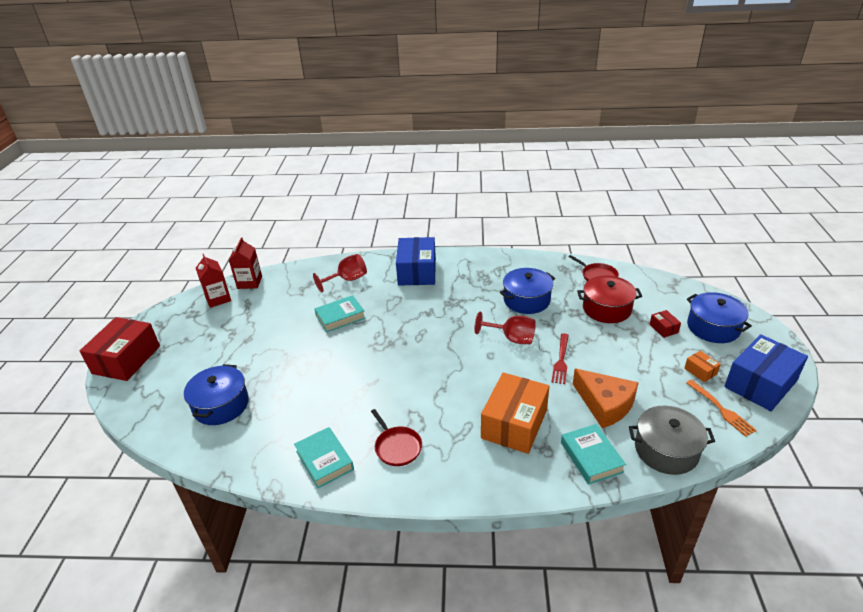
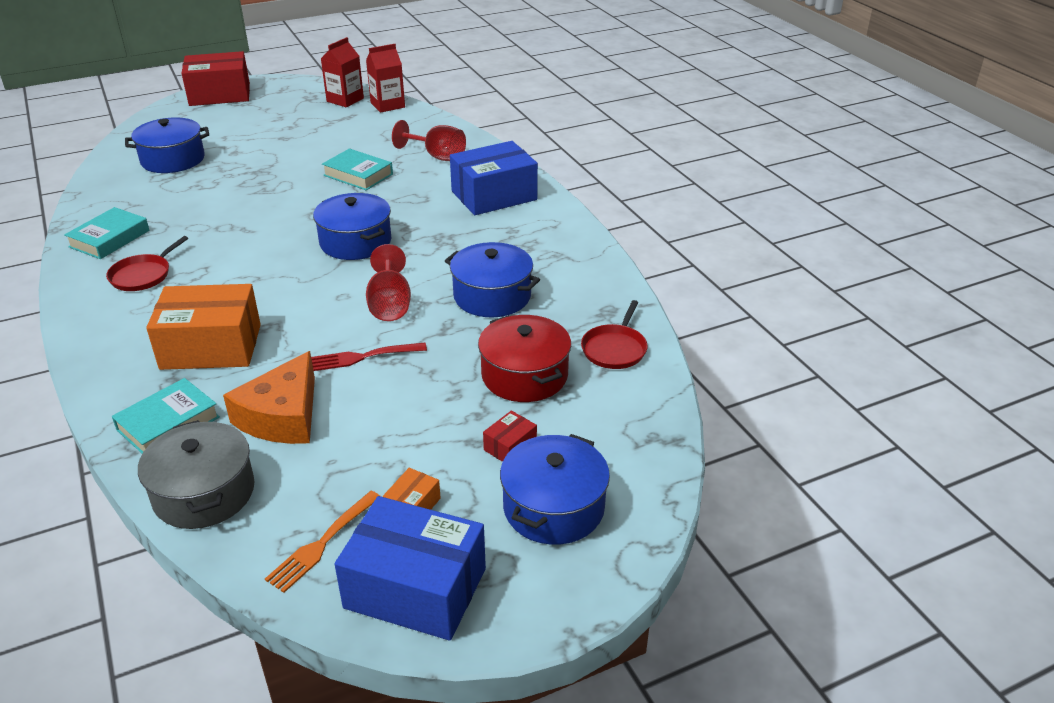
camera: 60 degrees right, 0 degrees up
(429, 336) = (355, 242): none -> blue pot

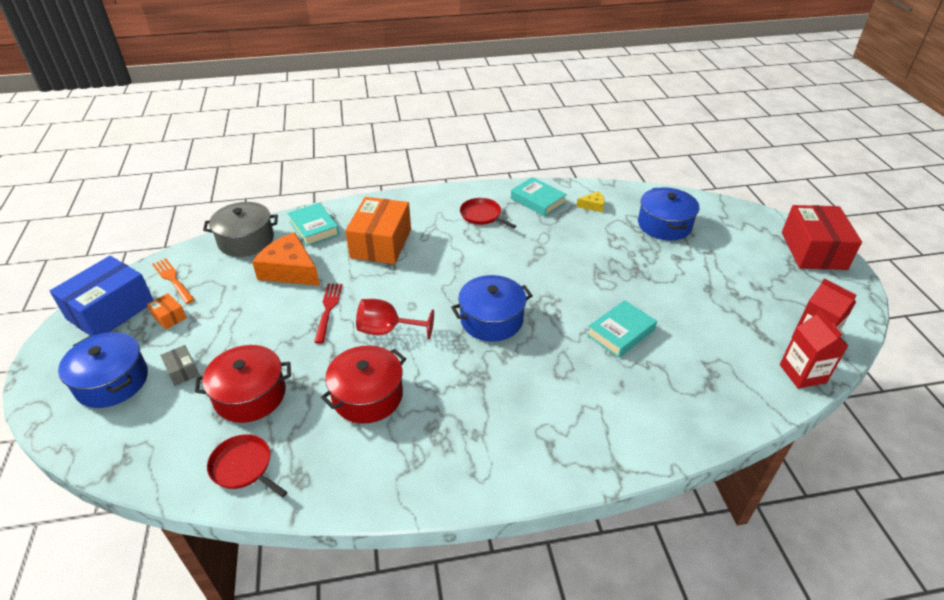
camera: 105 degrees right, 5 degrees up
(127, 201) = (593, 206): none -> yellow cheese
(437, 156) = (658, 399): red goblet -> none
(492, 296) = (367, 396): blue pot -> red pot
(494, 195) = (555, 433): blue box -> none
(510, 446) = (182, 371): red box -> grey box

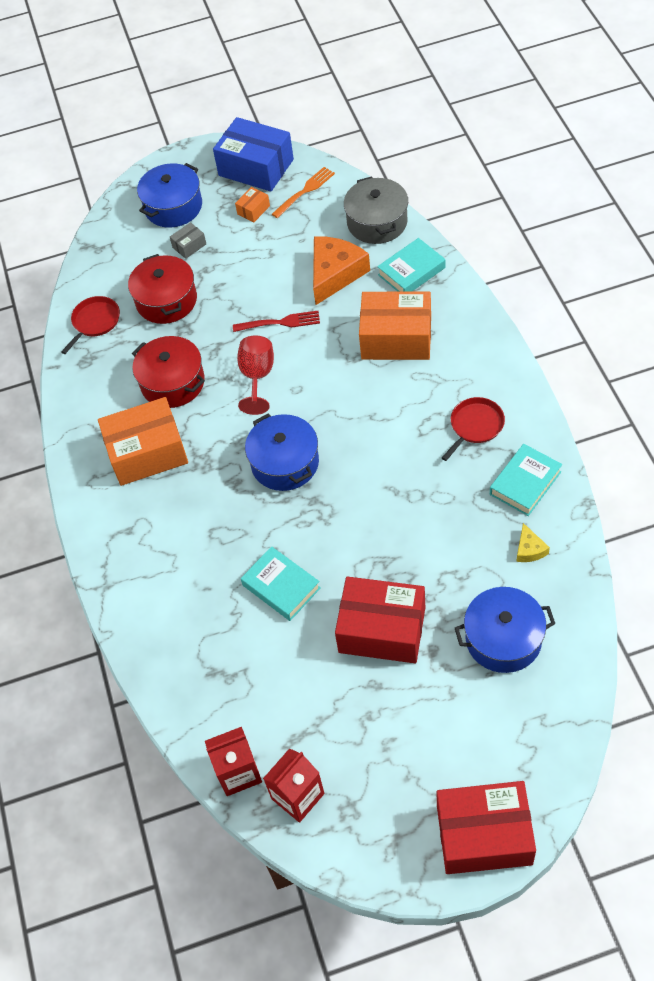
camera: 90 degrees right, 15 degrees up
(453, 422) = (147, 453): none -> orange box
(660, 279) = (382, 629): none -> red box

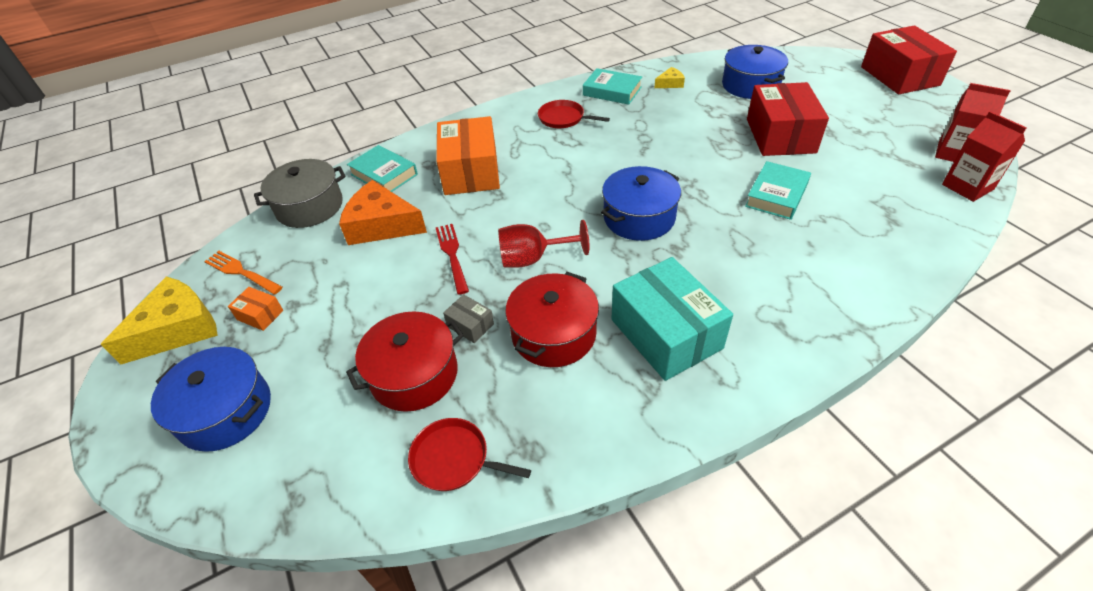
camera: 105 degrees left, 10 degrees down
(147, 453) = (666, 333): orange box -> turquoise box
(189, 246) = (312, 372): grey box -> grey box (470, 325)
(256, 167) = (178, 329): blue box -> yellow cheese

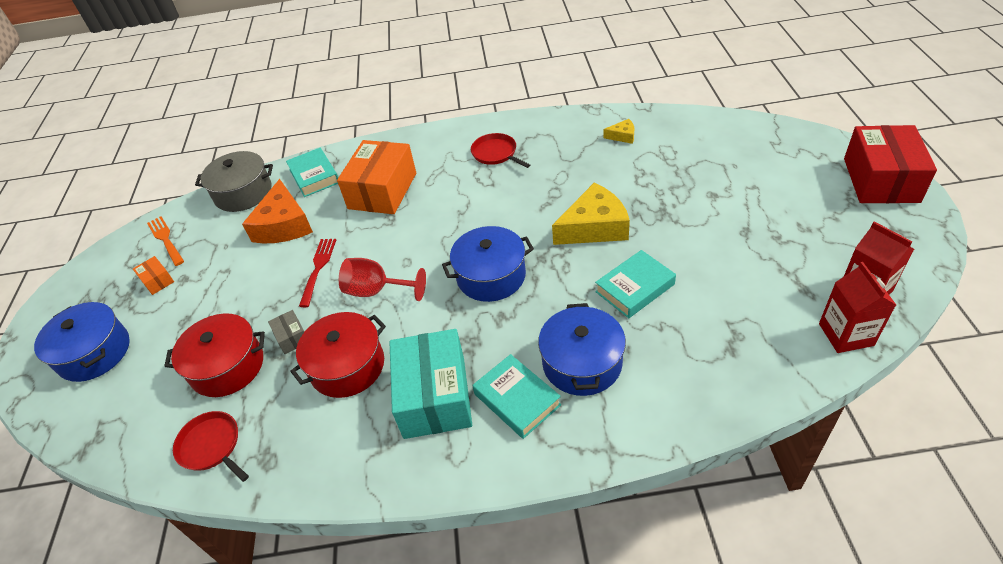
camera: 25 degrees right, 0 degrees up
(178, 329) = (102, 275): yellow cheese -> yellow cheese (594, 227)
(381, 225) = (284, 225): orange cheese -> orange cheese turned 135 degrees counterclockwise
(612, 91) = (560, 133): turquoise book -> turquoise book (517, 399)
(750, 85) = (703, 156): blue pot -> blue pot (582, 363)
(780, 136) = (689, 222): red box -> none

